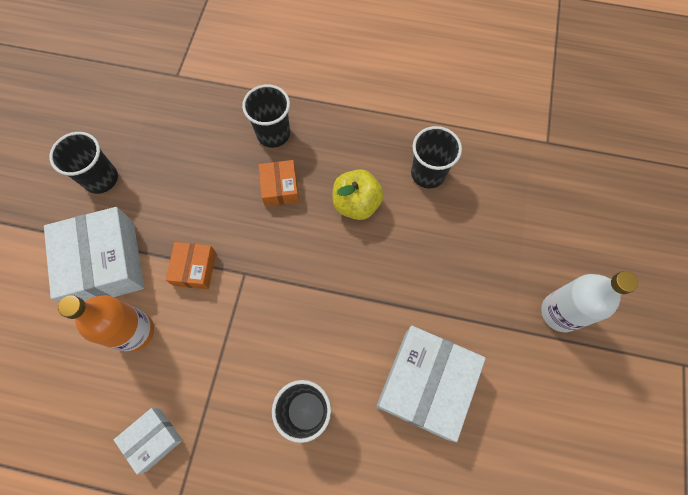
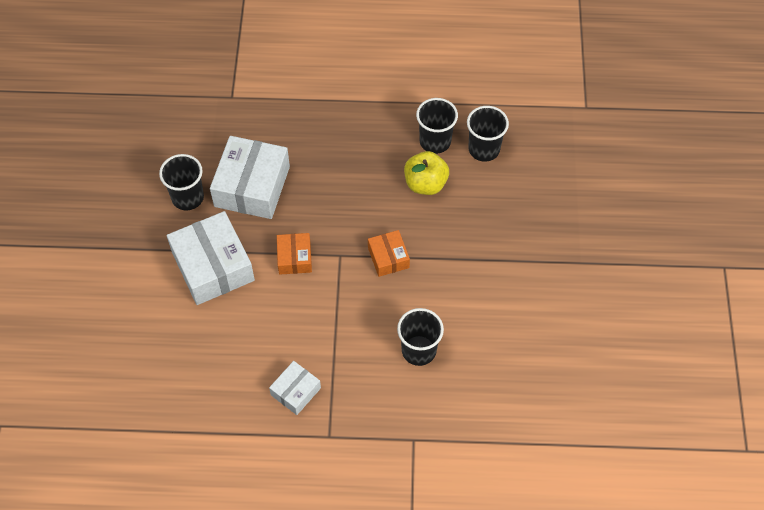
camera: 10 degrees left, 10 degrees down
(134, 331) = (256, 315): orange bottle -> none
(273, 134) = (336, 136): black cup -> black cup (435, 141)
(280, 187) = (354, 180): orange box -> orange box (388, 258)
(426, 384) = (514, 315): white box -> white box (252, 186)
(560, 312) = (617, 243): white bottle -> none

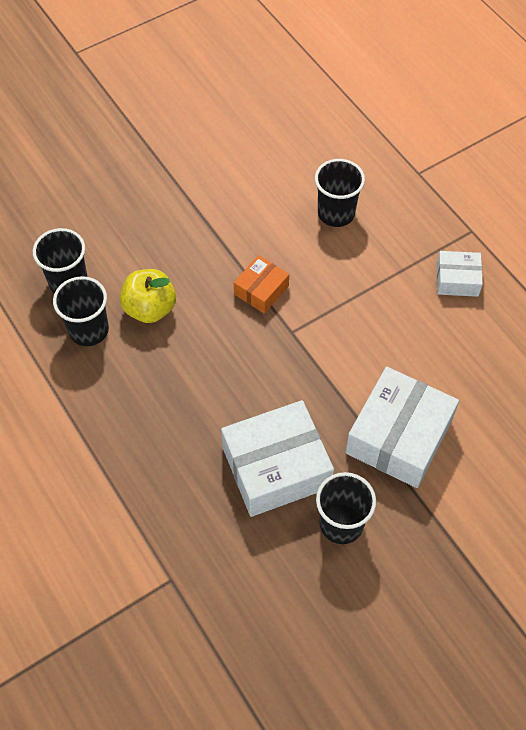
camera: 125 degrees left, 0 degrees up
(294, 258) = (327, 369): orange box -> none

